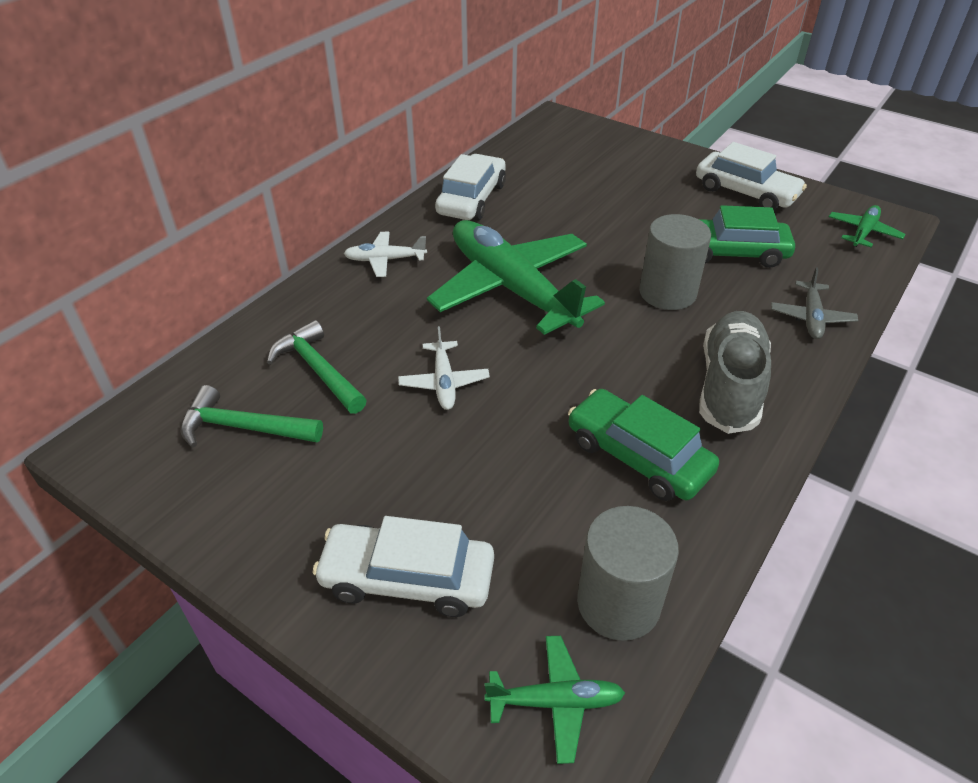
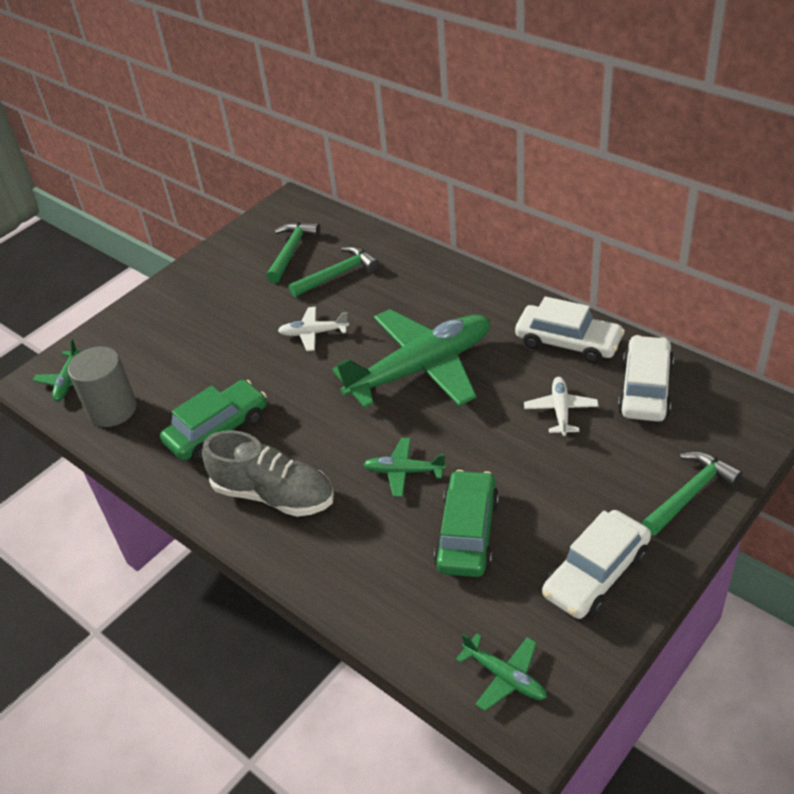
camera: 100 degrees right, 0 degrees up
(385, 260) = (467, 294): white plane -> white plane (560, 410)
(407, 578) = (160, 325): white car -> white car (645, 388)
(650, 152) = (690, 493): none -> green hammer
(667, 293) = (404, 471): grey cylinder -> green plane
(811, 317) = (352, 577): grey plane -> none

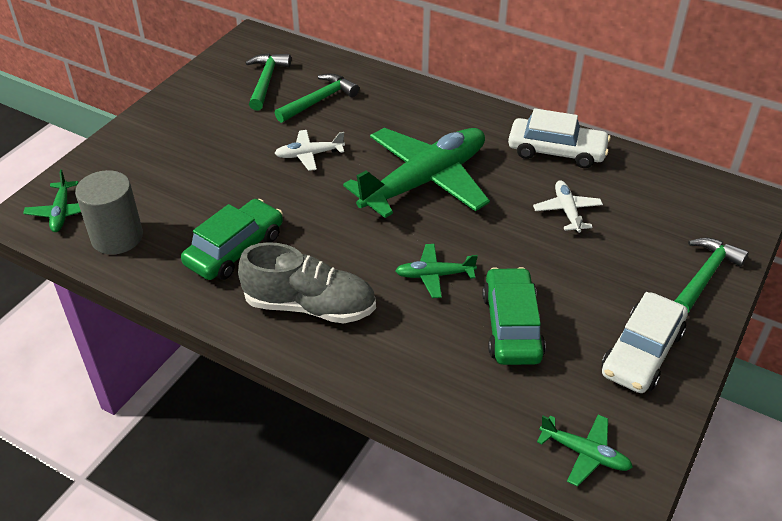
camera: 15 degrees left, 0 degrees up
(645, 388) = (638, 188): white car -> none

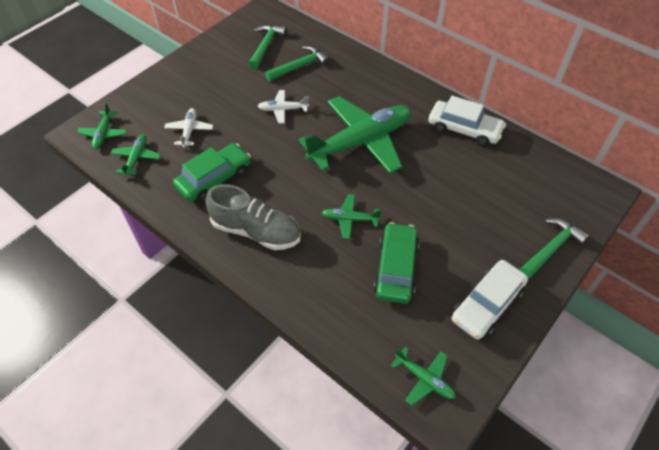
camera: 10 degrees right, 10 degrees up
(117, 237) = (136, 158): grey cylinder -> green plane
(567, 211) = (460, 180): white plane -> white plane (189, 131)

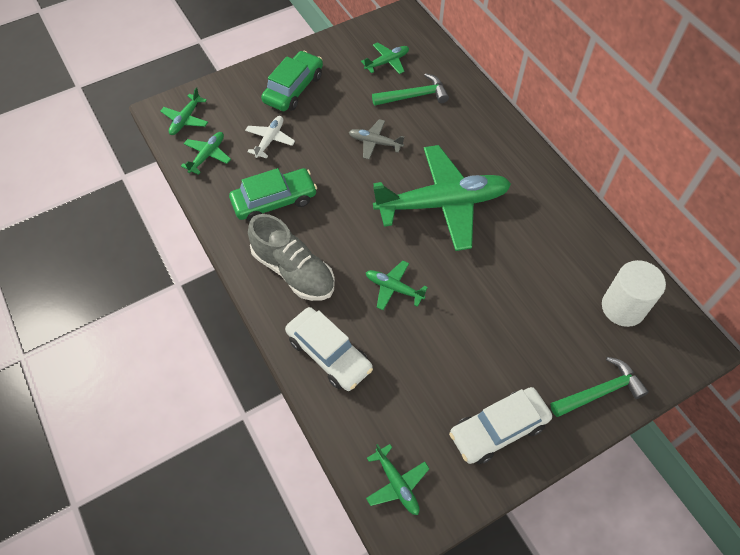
camera: 20 degrees right, 5 degrees up
(266, 46) = (387, 62): green hammer -> green plane
(283, 110) = (375, 143): white plane -> grey plane
(396, 268) = (419, 357): green car -> green car (293, 88)
(464, 129) = (565, 223): white car -> white car (329, 354)
(537, 179) = (623, 307): none -> white cylinder

